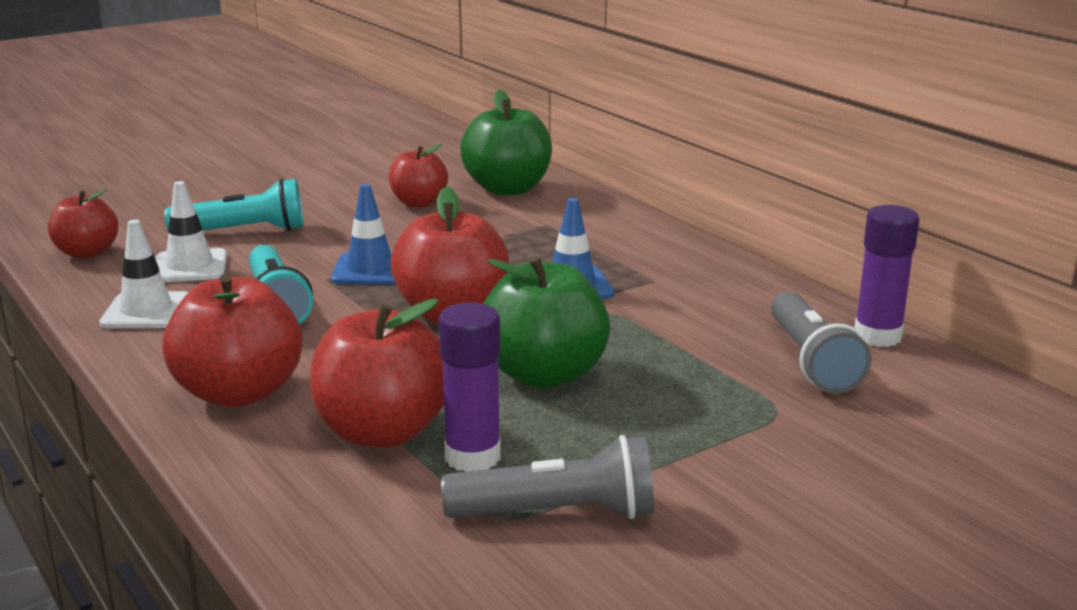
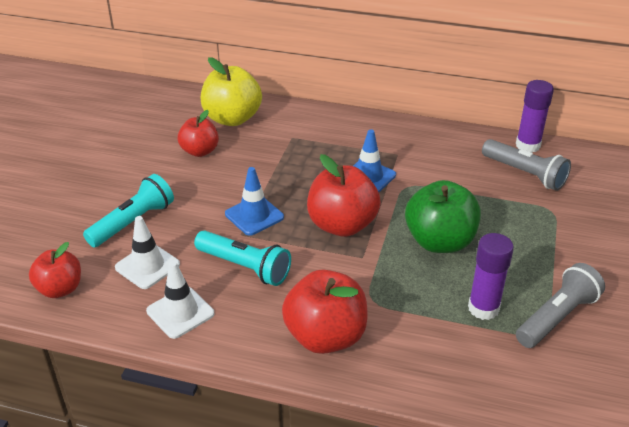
camera: 40 degrees left, 15 degrees up
(383, 432) = (427, 318): red apple -> none
(507, 189) = (232, 118): green apple -> yellow apple

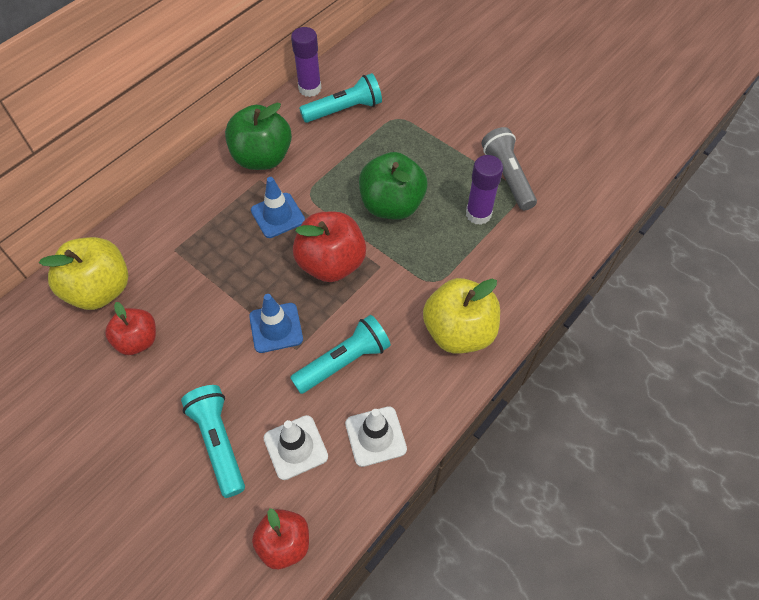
camera: 65 degrees left, 20 degrees up
(325, 336) = (458, 332): red apple -> yellow apple
(422, 147) = (262, 158): none -> green apple
(524, 174) = (344, 110): grey flashlight -> turquoise flashlight

